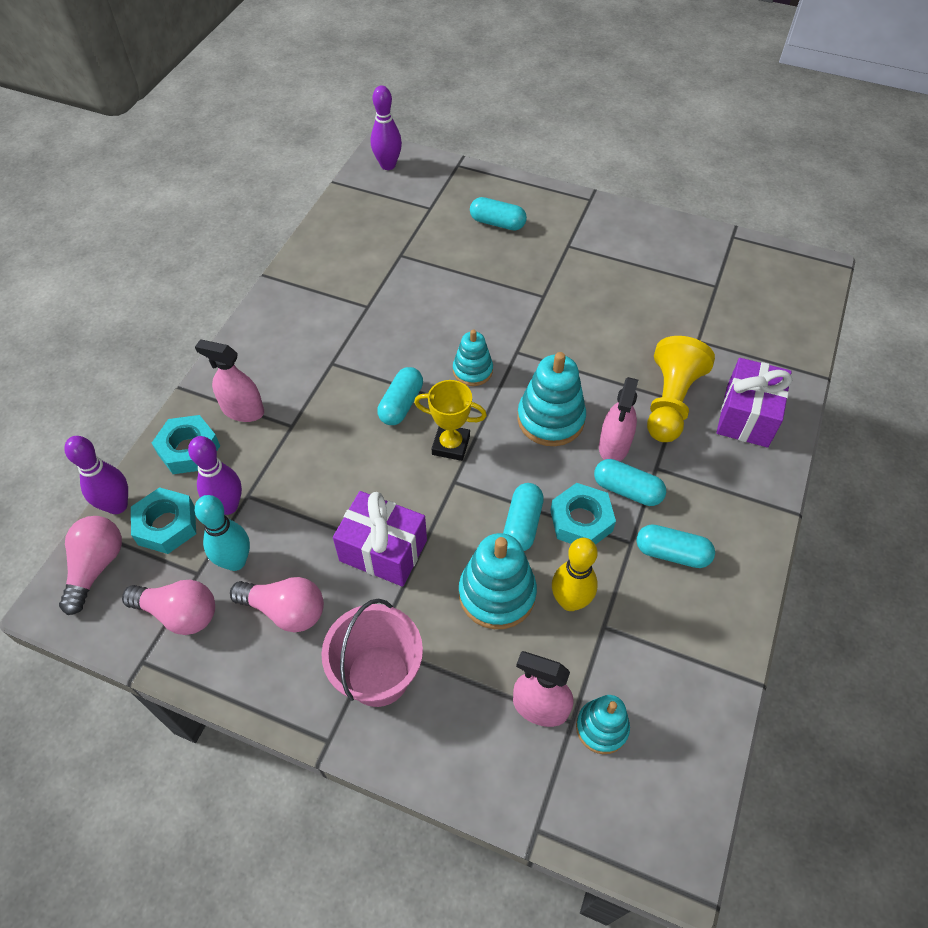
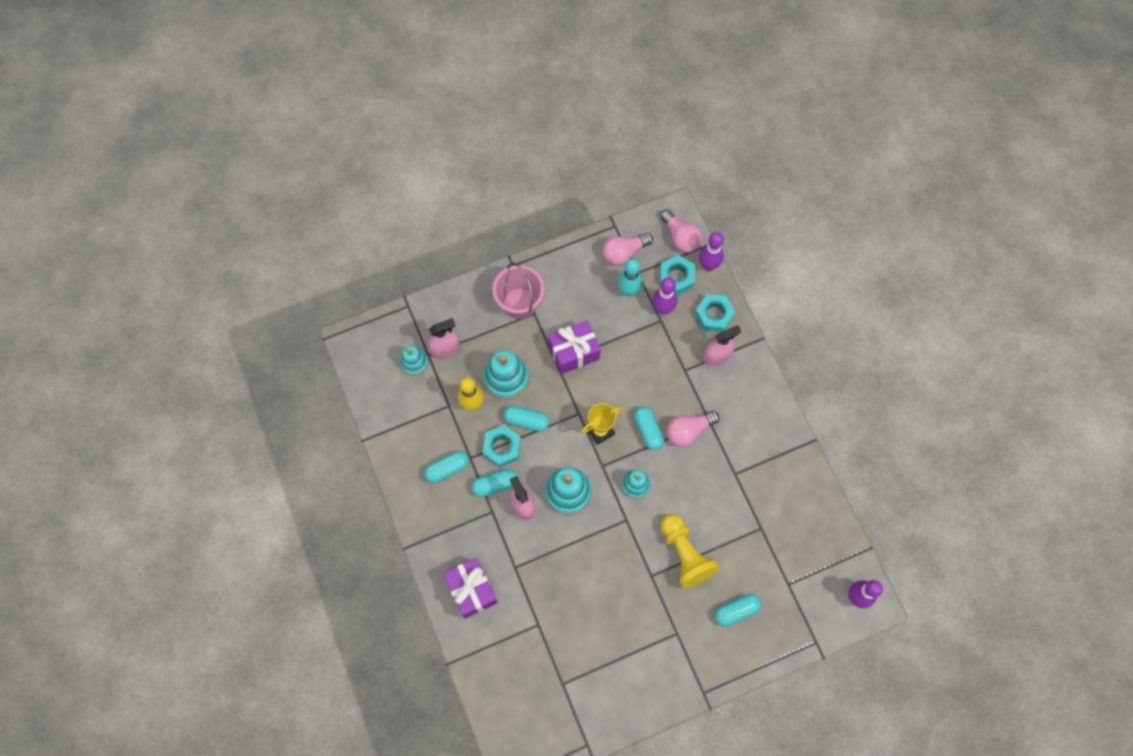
camera: 135 degrees right, 15 degrees up
(285, 610) = (584, 292): pink light bulb -> pink light bulb (688, 431)
(522, 524) = (526, 421): turquoise capsule -> turquoise capsule turned 45 degrees counterclockwise
(670, 402) = (518, 562): yellow pawn -> yellow pawn (685, 554)

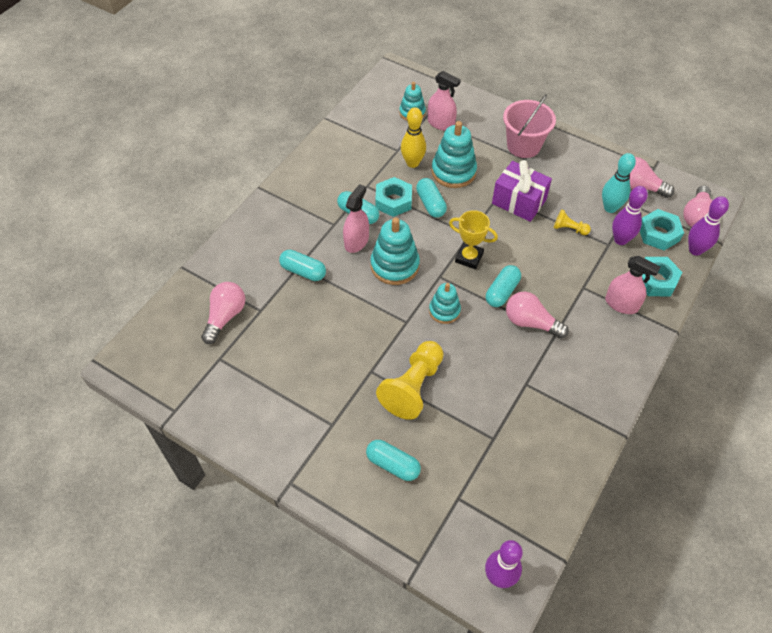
camera: 55 degrees right, 15 degrees down
(447, 469) = (345, 177): turquoise capsule -> turquoise capsule (303, 271)
(472, 590) = (256, 248): purple gift -> none
(525, 656) = (225, 317): none -> pink light bulb
(626, 336) = (569, 229): none -> yellow pawn

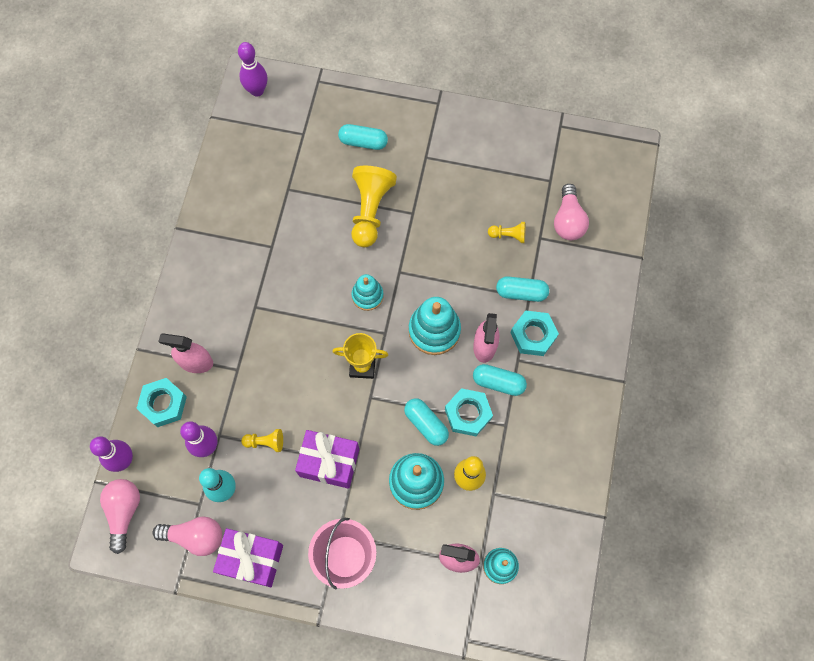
camera: 160 degrees right, 15 degrees up
(288, 321) = (508, 235): none -> yellow pawn
(502, 292) = (317, 336): turquoise capsule -> none
(531, 322) = (281, 311): pink light bulb -> none
(595, 162) = (252, 559): none -> purple gift
(658, 234) = (165, 470): turquoise nut -> turquoise nut (533, 335)

